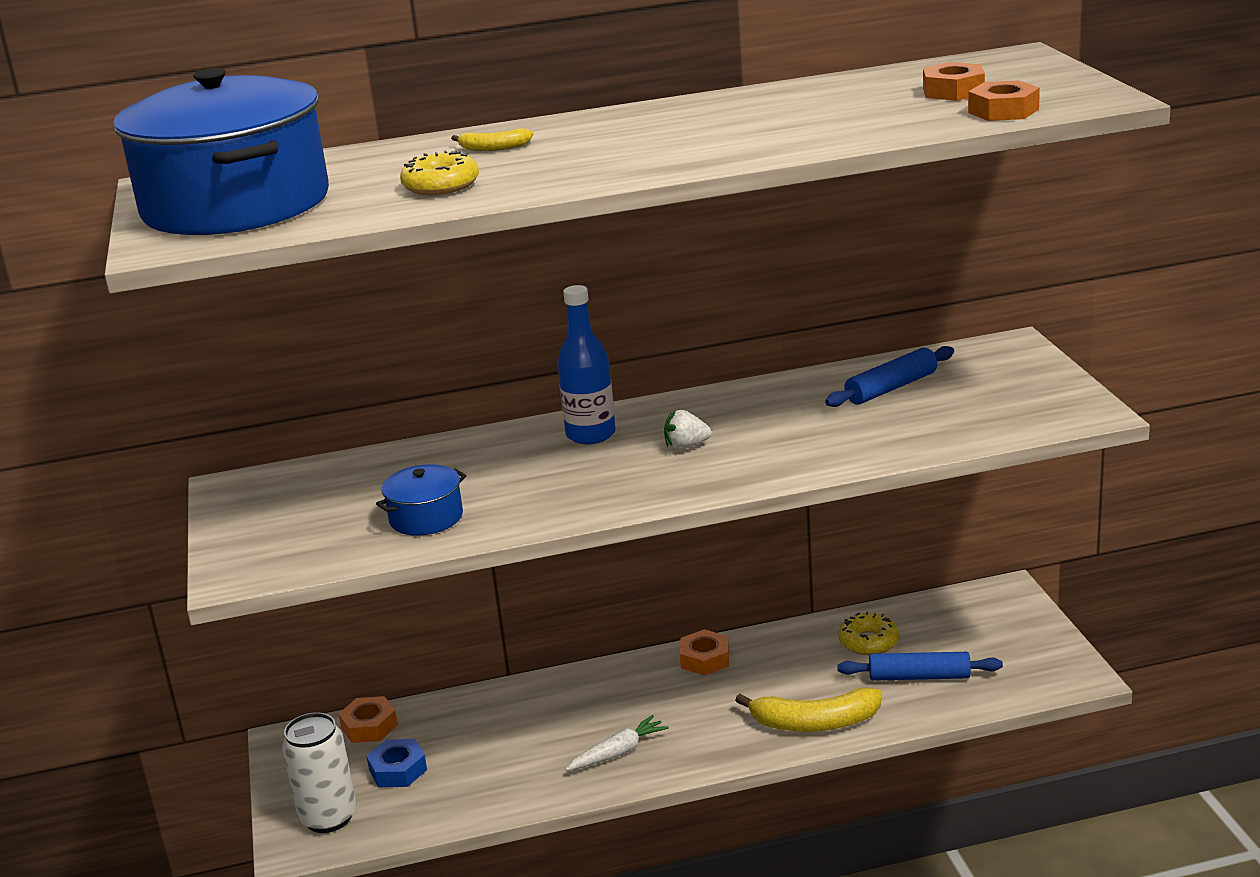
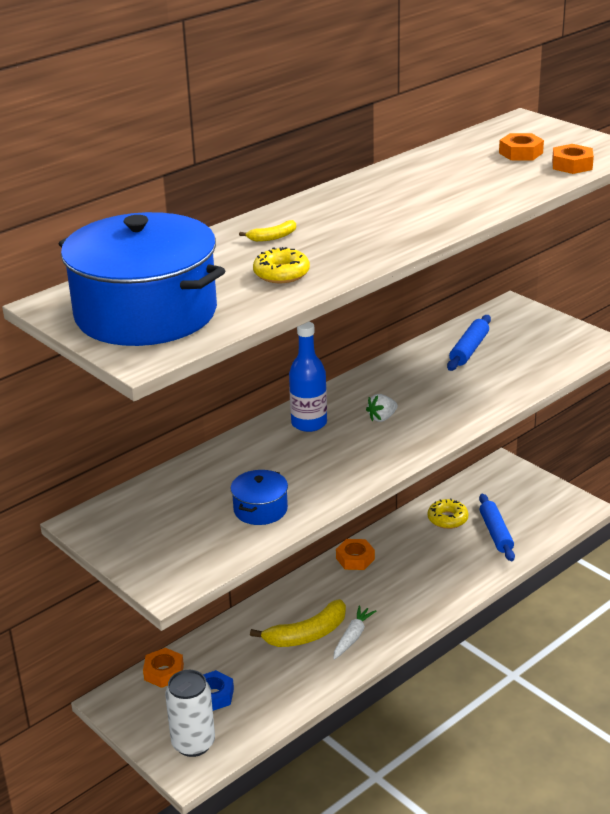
camera: 30 degrees left, 5 degrees up
(815, 723) = (458, 581): yellow banana -> yellow banana (307, 634)
(919, 676) = (495, 533): blue rolling pin -> blue rolling pin turned 75 degrees counterclockwise

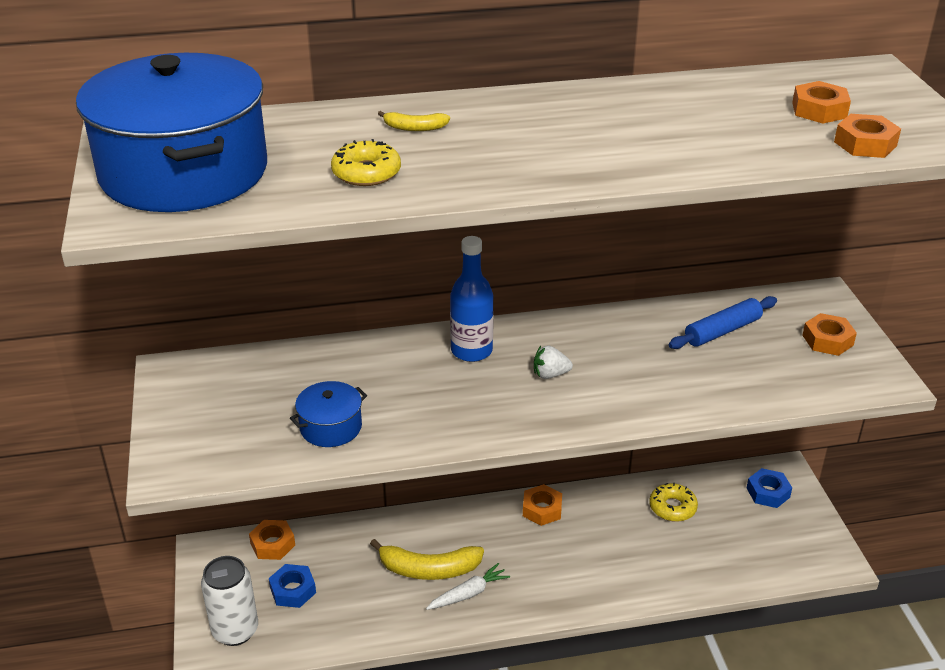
camera: 30 degrees right, 5 degrees up
(495, 533) = (711, 547): blue rolling pin -> none
(503, 483) = (768, 492): none -> blue nut
(541, 332) = (827, 340): none -> orange nut

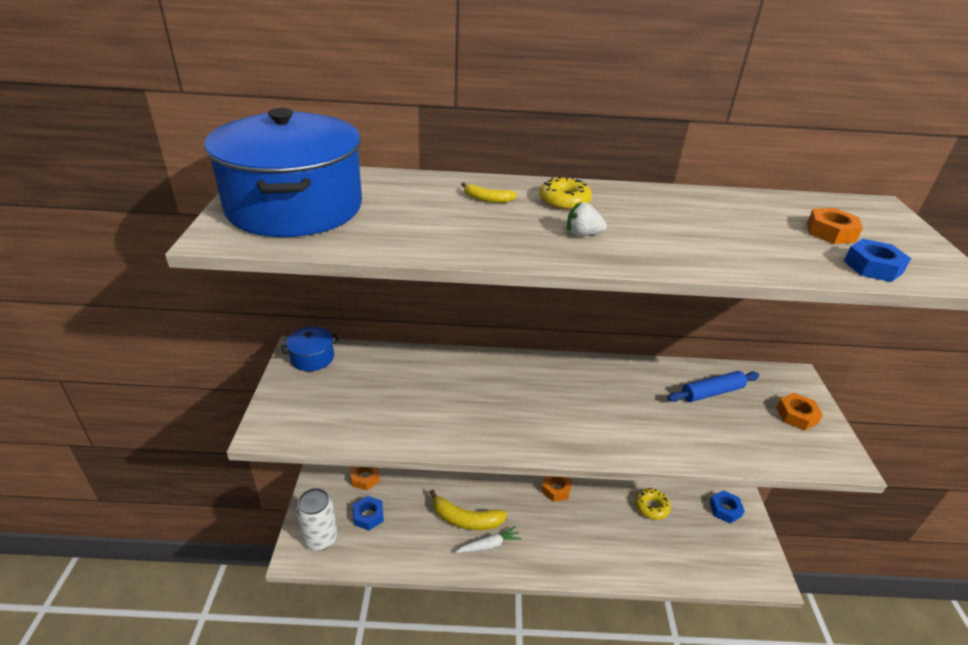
camera: 10 degrees right, 0 degrees up
(330, 427) = (395, 417): blue pot -> blue pot (312, 357)
(366, 173) = (435, 228): yellow donut -> yellow donut (564, 201)
(471, 351) = (516, 374): blue bottle -> none
(550, 374) = (570, 404): white strawberry -> white strawberry (583, 234)
(865, 144) = (872, 267): orange nut -> blue nut

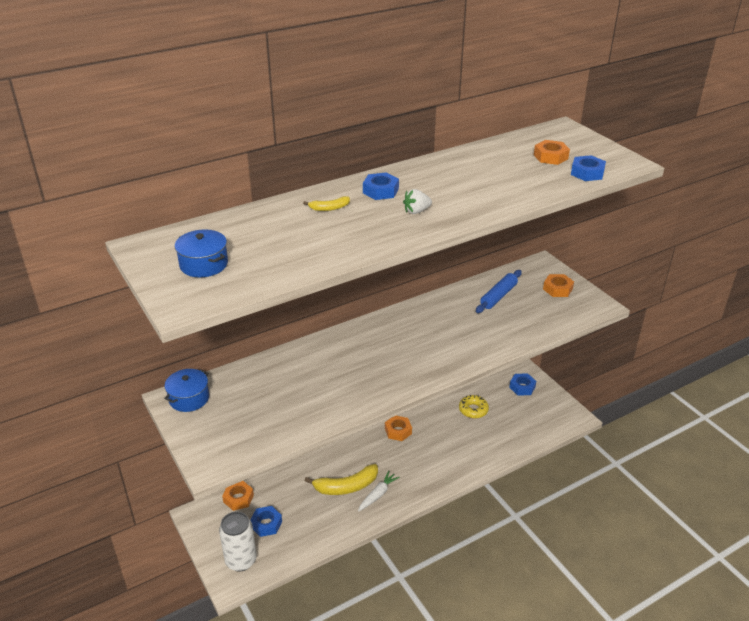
camera: 30 degrees left, 0 degrees up
(295, 207) = (204, 264): blue pot -> blue pot, size x0.43
(564, 201) = (380, 191): yellow donut -> blue nut

